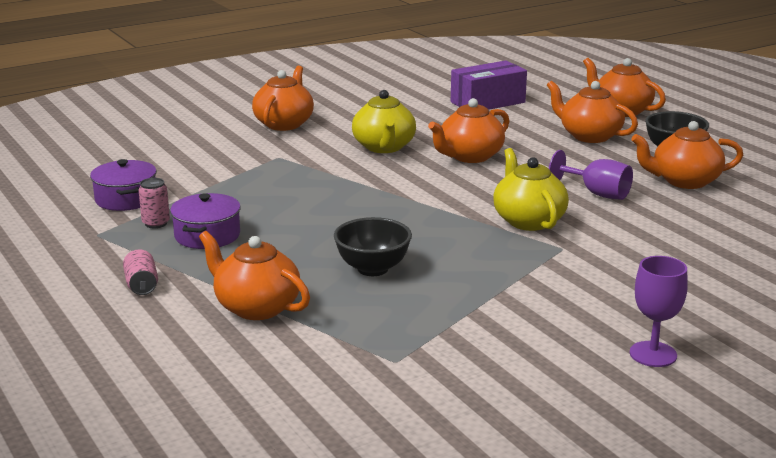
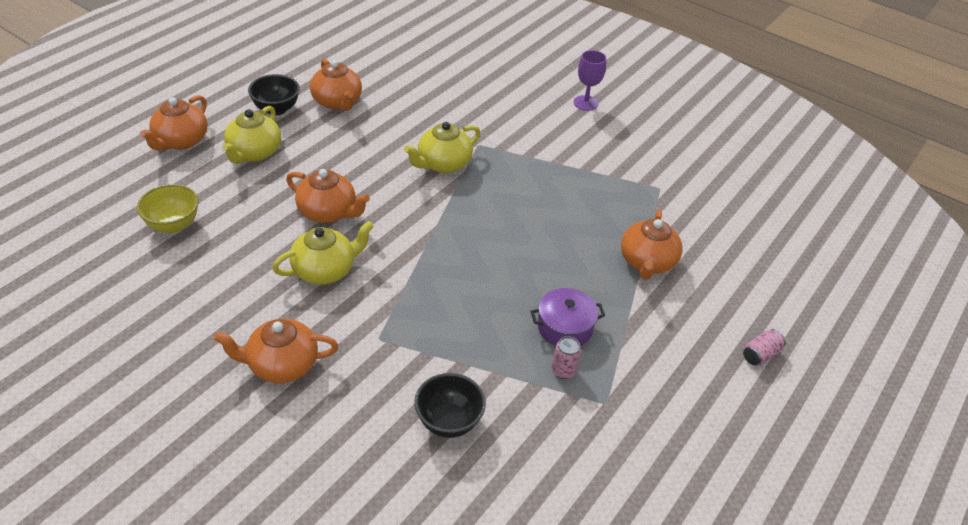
camera: 115 degrees left, 20 degrees up
(126, 199) = (529, 416): purple pot -> none
(141, 285) = (662, 334): pink can -> pink can (760, 355)
(372, 269) = (560, 222): black bowl -> black bowl (449, 422)
(487, 102) = (173, 225): purple box -> yellow bowl
(589, 136) = (254, 153): orange teapot -> yellow teapot
(597, 193) = (378, 138): purple goblet -> none

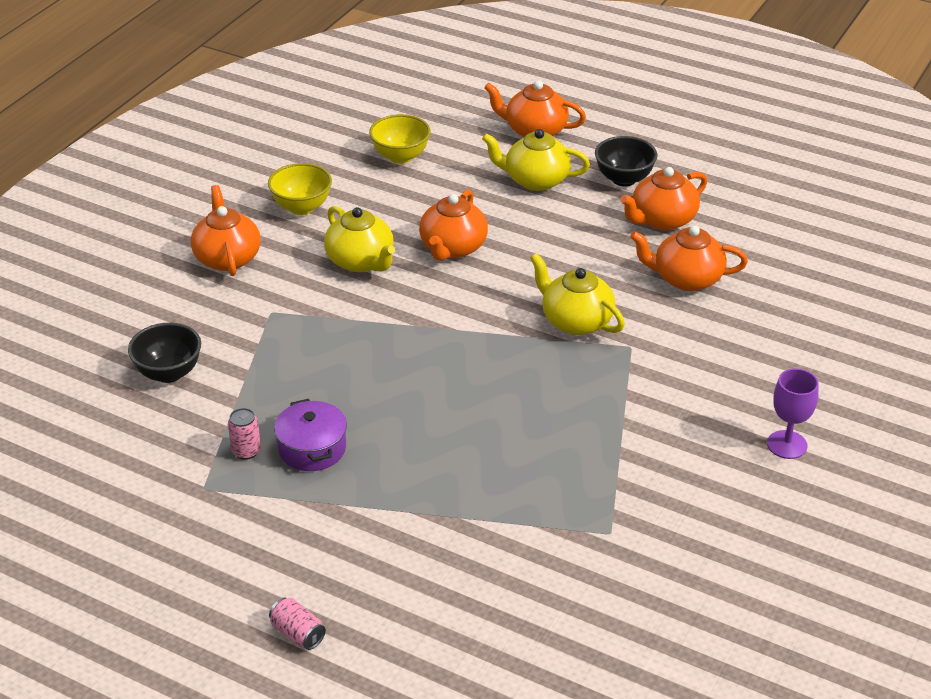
camera: 85 degrees right, 5 degrees down
(222, 302) = (302, 207): none -> yellow bowl
(647, 262) = (444, 520): orange teapot -> orange teapot (686, 279)

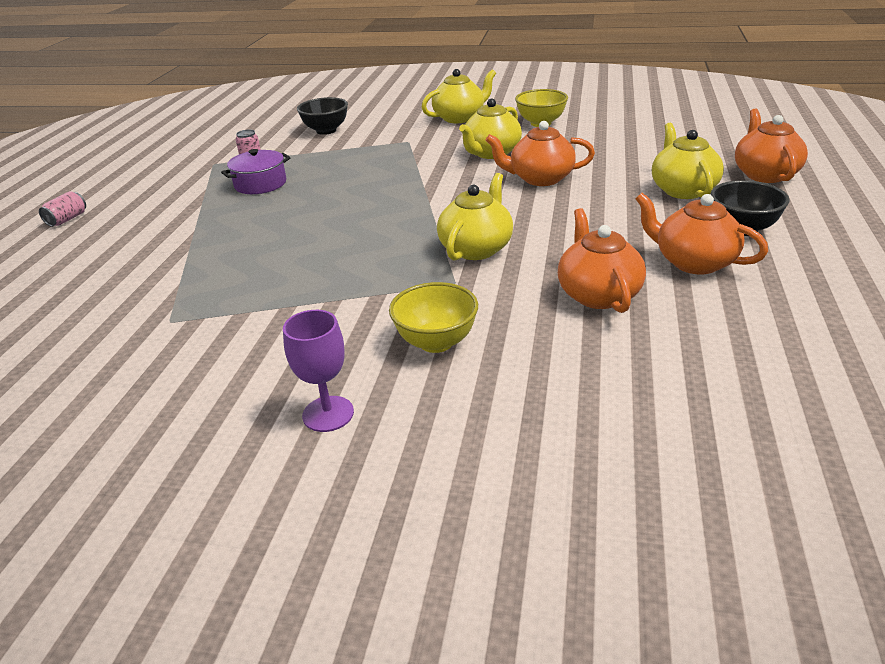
camera: 75 degrees right, 5 degrees down
(227, 258) = (460, 118): orange teapot -> yellow teapot
(400, 156) = (647, 137): yellow bowl -> yellow bowl (436, 342)

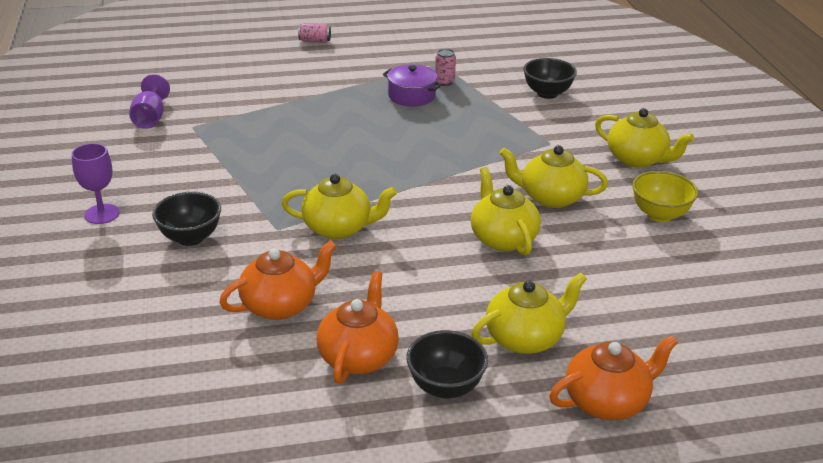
camera: 65 degrees right, 0 degrees up
(106, 354) = (150, 118): none -> purple goblet
(436, 342) = (190, 238): yellow bowl -> black bowl
(540, 179) = (502, 238): orange teapot -> yellow teapot

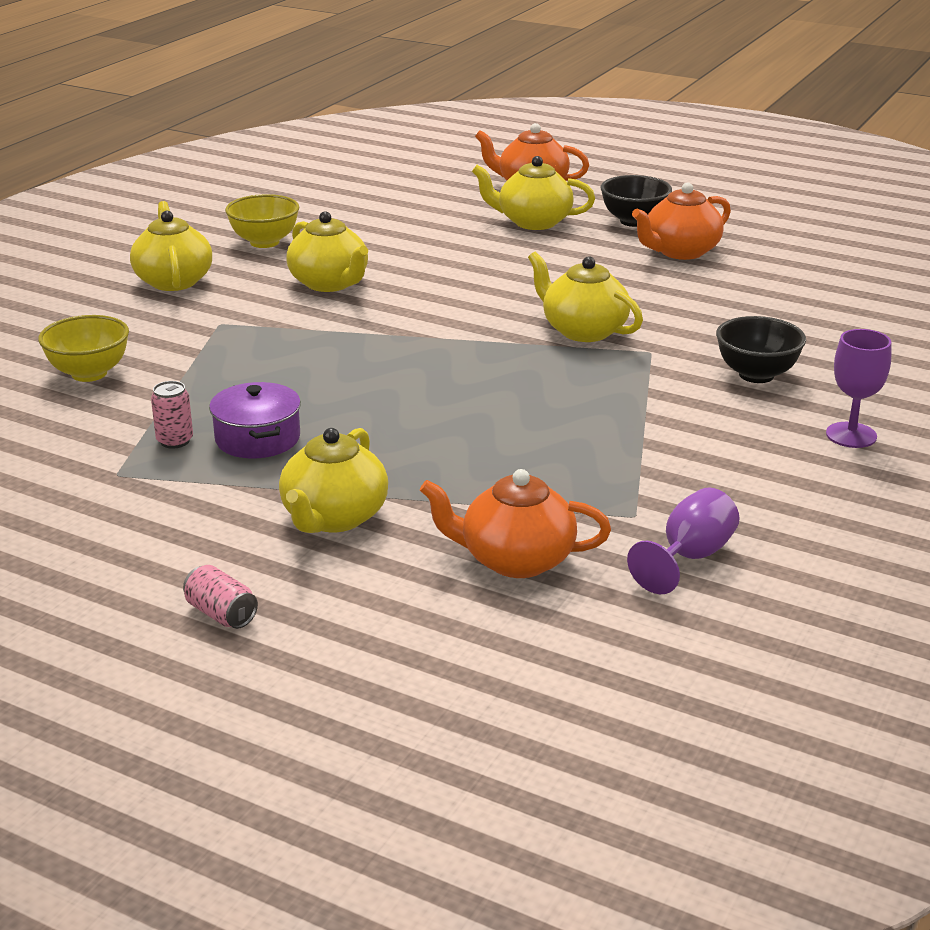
camera: 140 degrees left, 5 degrees down
(281, 305) = (712, 297): orange teapot -> orange teapot (515, 560)
(502, 238) = (437, 273): yellow teapot -> yellow teapot (334, 518)
(547, 93) = (89, 373): black bowl -> yellow bowl

